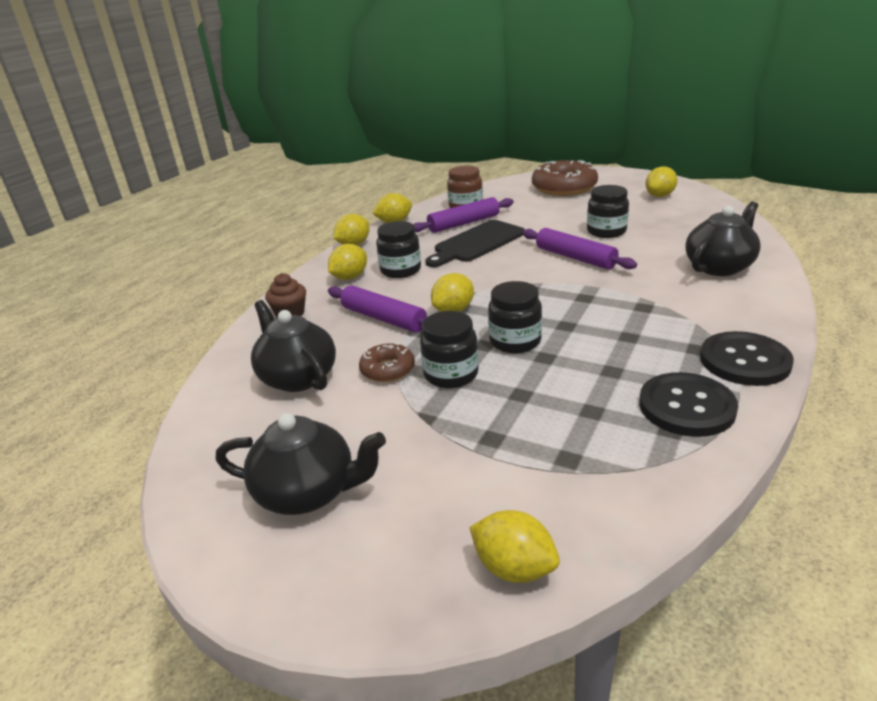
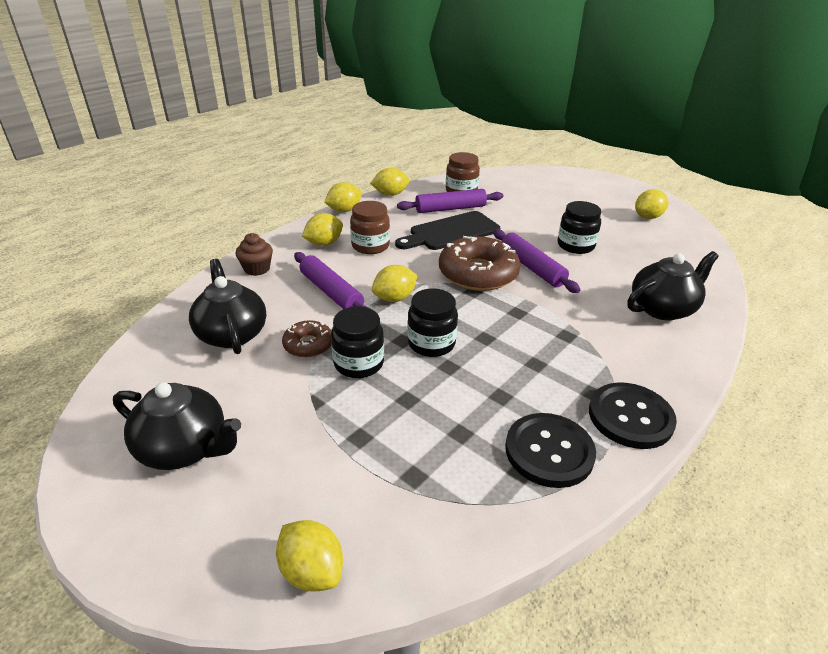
camera: 10 degrees right, 5 degrees up
(400, 270) = (370, 246): black jar -> brown jar
(564, 188) = (561, 189): brown donut -> brown donut (478, 273)

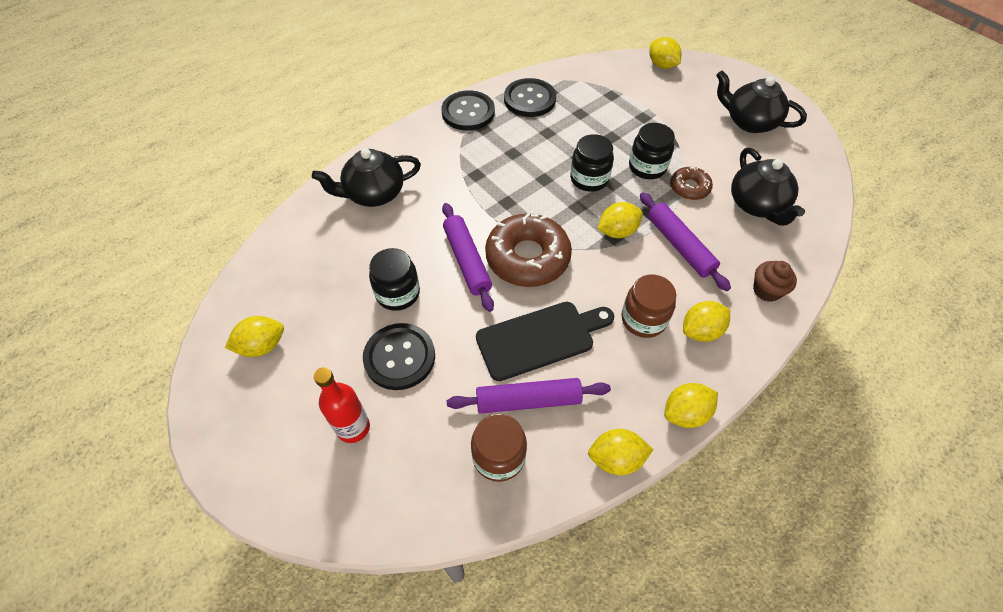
camera: 170 degrees left, 20 degrees up
(548, 218) = (399, 357): none -> black button
(554, 194) = (353, 427): none -> red bottle

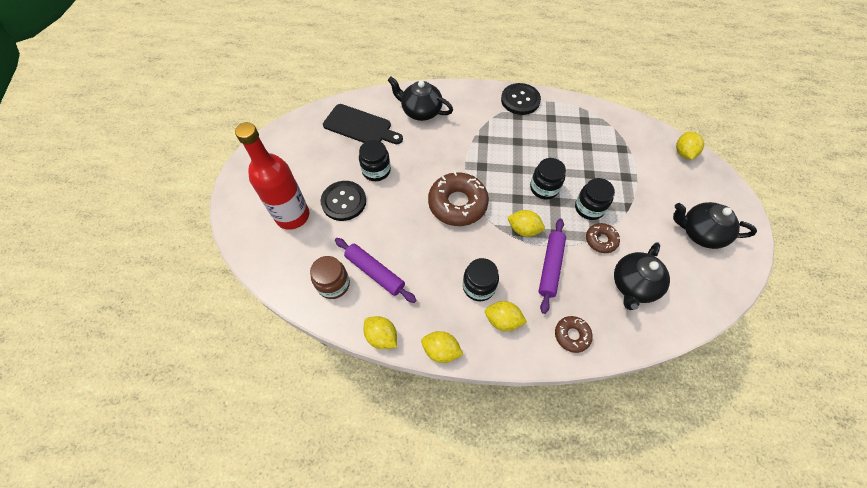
camera: 45 degrees right, 5 degrees up
(262, 346) = (297, 148): yellow lemon -> none
(353, 427) = (292, 216): red bottle -> red bottle, size x1.73
(467, 261) = (425, 181): purple rolling pin -> none
(529, 99) = (565, 116): black button -> none
(540, 338) = (415, 249): black cutting board -> black cutting board (360, 126)
(643, 319) = (479, 286): brown jar -> black jar
(749, 122) = (700, 233): black teapot -> black teapot turned 60 degrees counterclockwise
(767, 290) = (572, 335): brown cupcake -> brown donut

